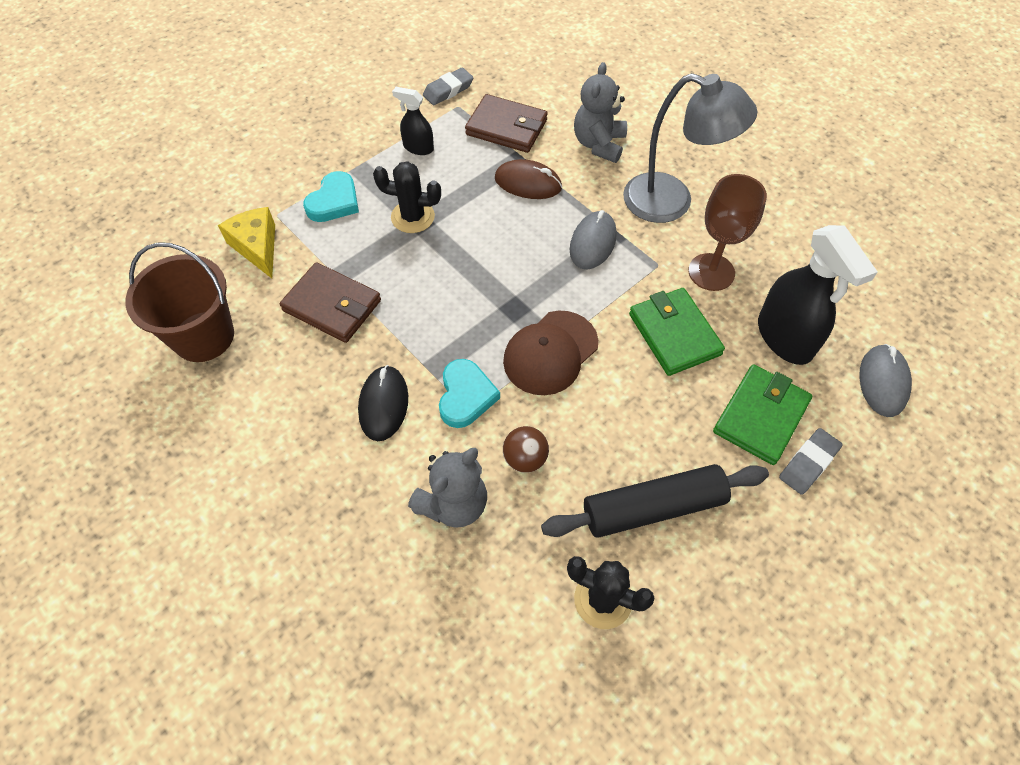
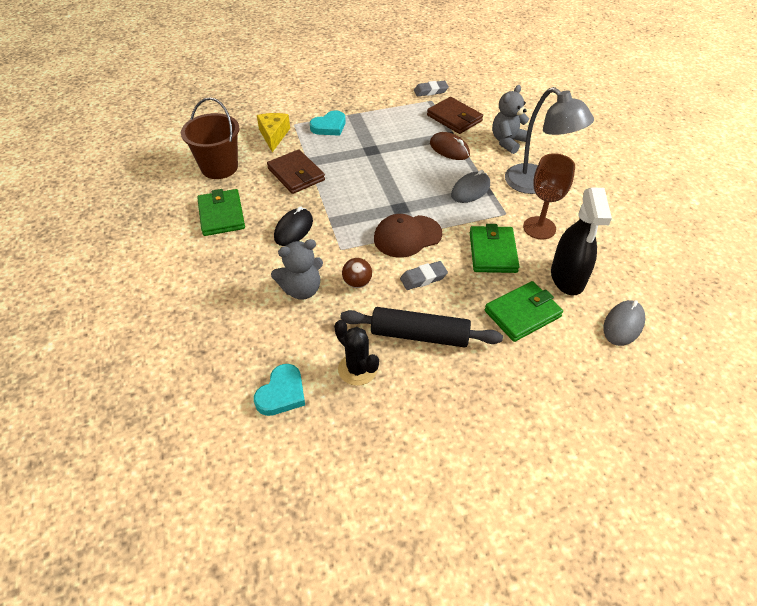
camera: 25 degrees right, 10 degrees down
(258, 422) = (221, 215): none -> green wallet
(413, 217) = (369, 146): black cactus -> none
(418, 147) = (394, 114): black spray bottle -> none
(465, 396) = (342, 241): turquoise heart -> turquoise heart (282, 393)
(808, 463) = (539, 350): grey eraser -> grey eraser (423, 278)

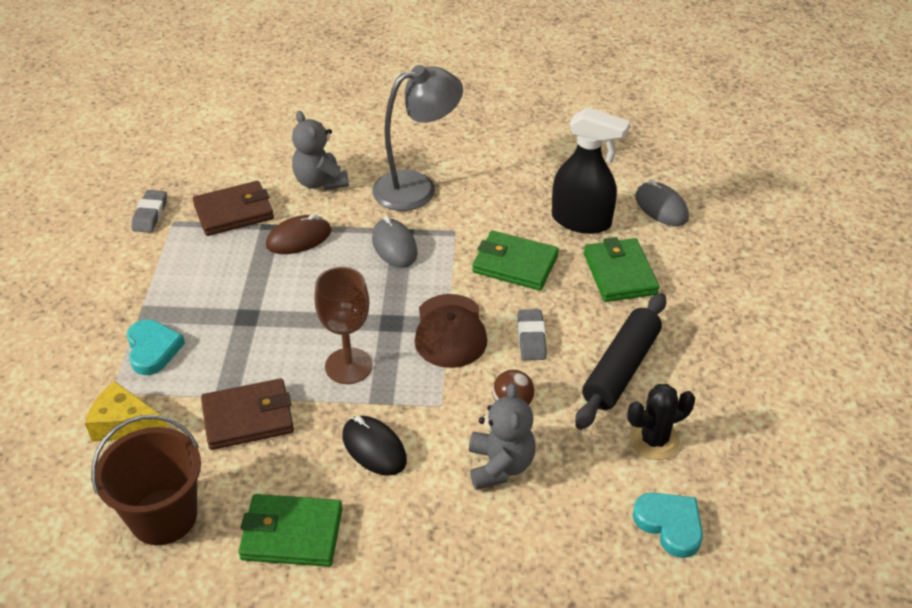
camera: 70 degrees left, 5 degrees down
(539, 228) = (493, 213): brown goblet -> brown goblet (348, 366)

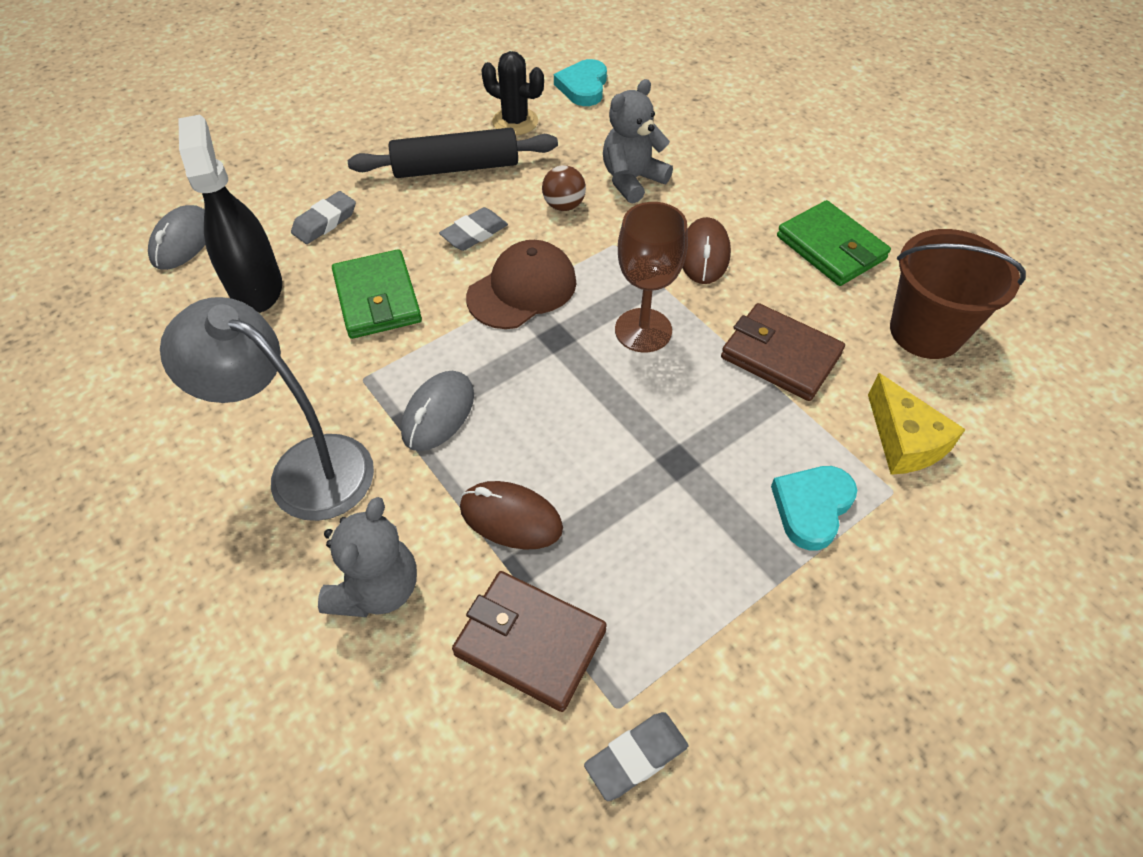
camera: 130 degrees left, 10 degrees up
(374, 448) = (704, 254): black mouse -> brown mouse
(619, 274) = (325, 222): green wallet -> grey eraser

